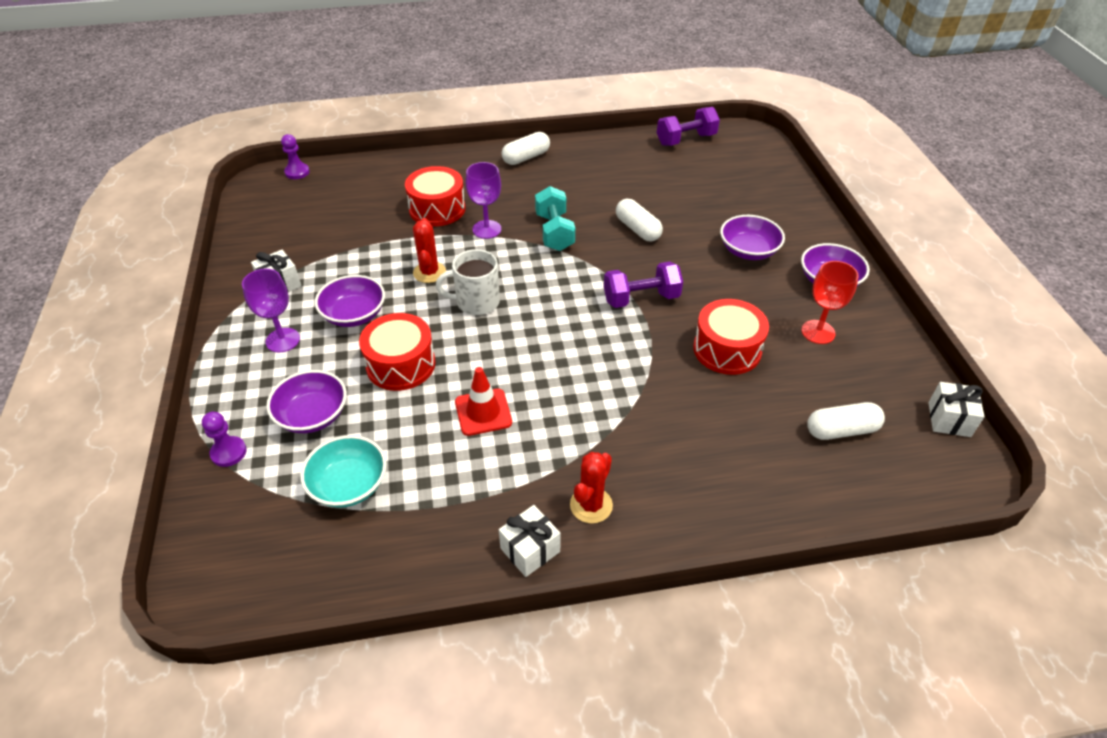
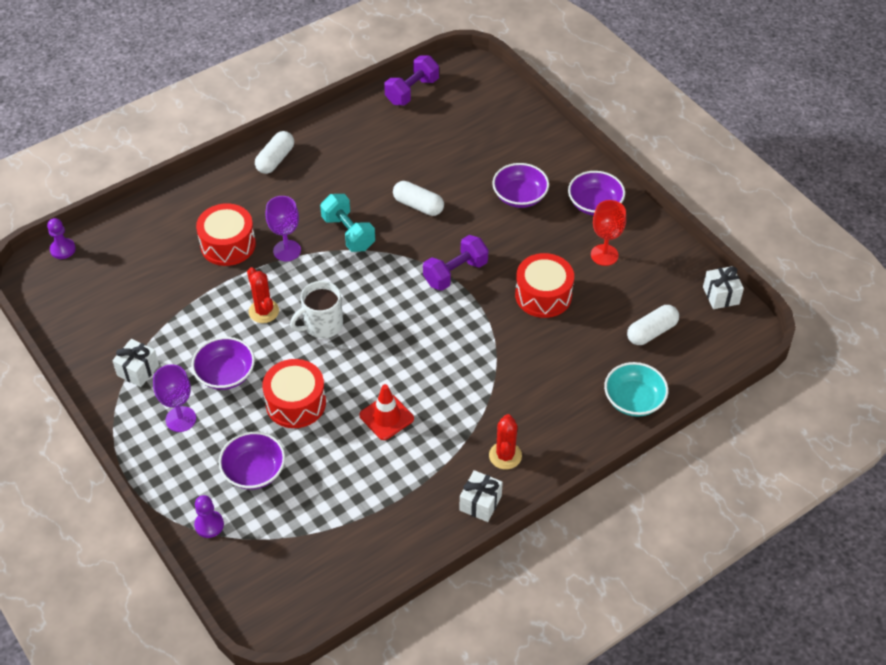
camera: 25 degrees left, 5 degrees up
(349, 485) = (321, 511): turquoise bowl -> turquoise bowl (634, 400)

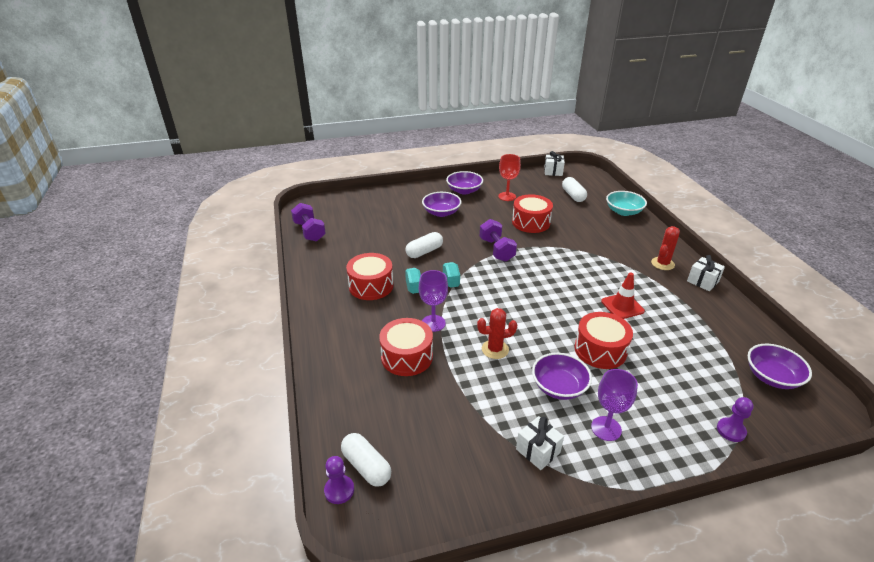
camera: 70 degrees left, 15 degrees down
(254, 471) = (670, 389): purple bowl -> purple bowl (772, 377)
(275, 160) = (326, 309): white capsule -> white capsule (366, 466)
(322, 325) = (522, 320): white mug -> none
(330, 180) = (371, 286): none -> red drum
(505, 455) = (662, 264): red cactus -> red cactus turned 75 degrees counterclockwise

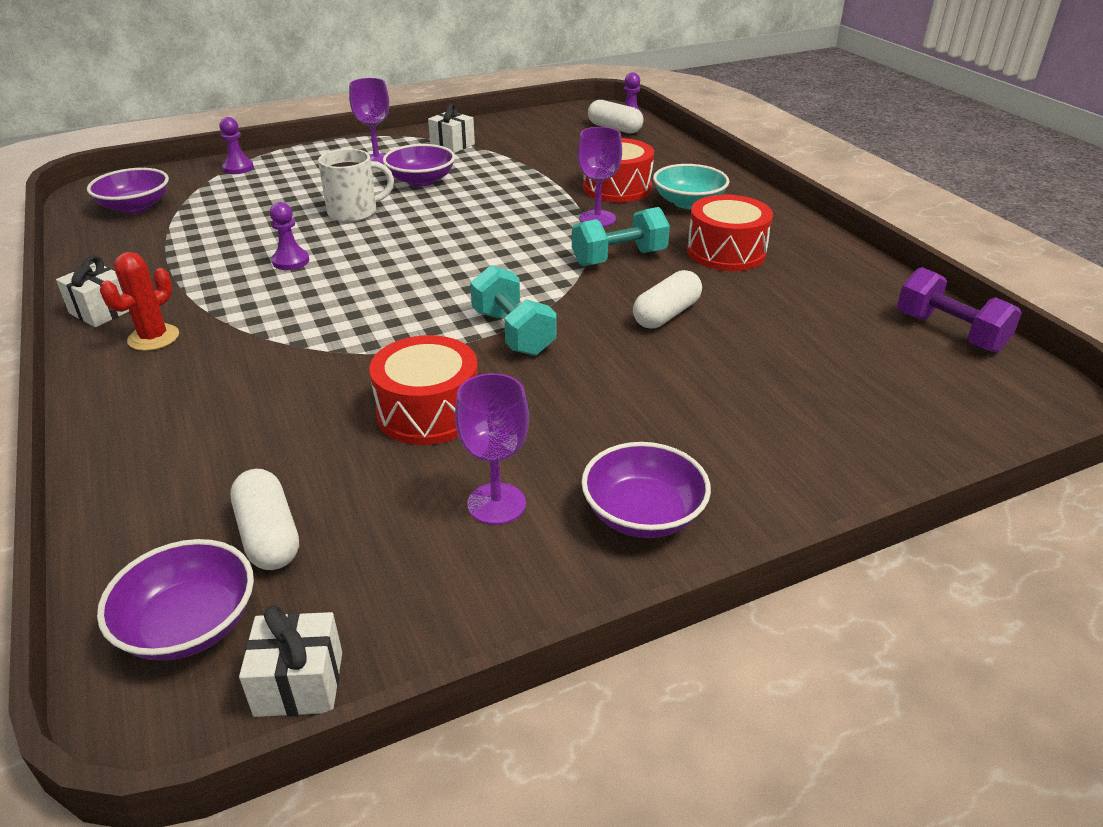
camera: 170 degrees right, 0 degrees up
(441, 212) = (677, 417): purple bowl -> purple bowl (189, 625)
(495, 349) = (502, 202): red cactus -> none
(496, 250) = (513, 333): purple dumbbell -> turquoise dumbbell
(507, 196) = (496, 504): red goblet -> purple goblet
(600, 350) = (354, 212): red drum -> white mug
(622, 306) = (290, 261): red traffic cone -> purple pawn
(623, 211) = (137, 480): turquoise bowl -> turquoise bowl (688, 202)

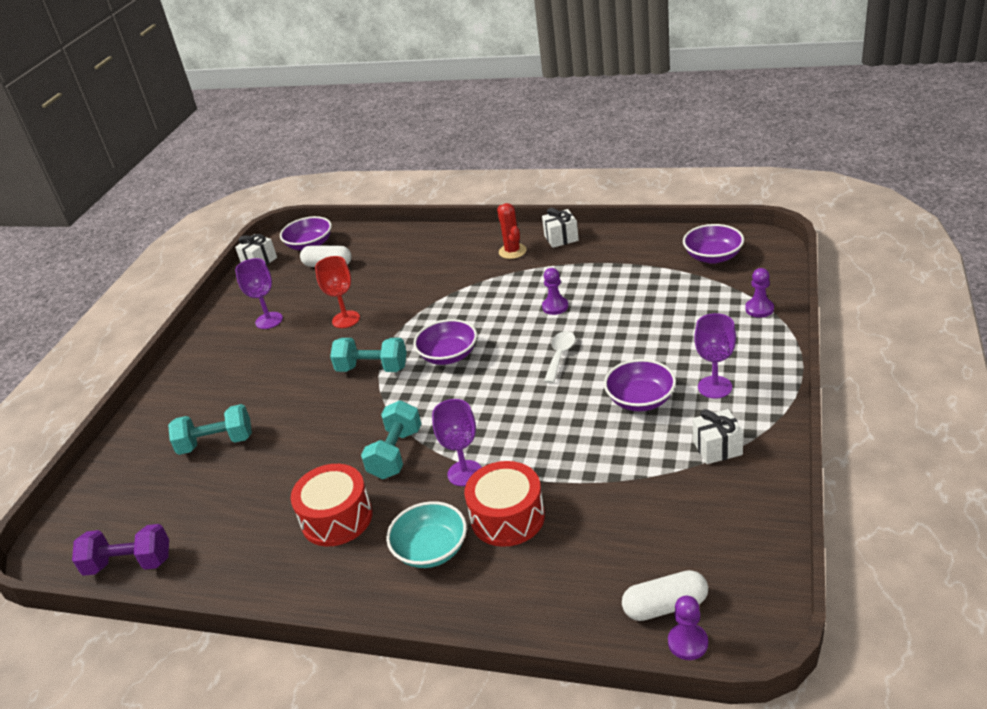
camera: 135 degrees right, 0 degrees up
(354, 212) = (608, 349): white mug -> none
(385, 231) = (560, 355): none -> white spoon
(428, 412) = (346, 319): red drum -> red goblet
(643, 514) = (211, 356): purple bowl -> purple bowl (448, 355)
(666, 314) = (312, 439): white capsule -> none
(763, 380) = (216, 443): none -> turquoise dumbbell

